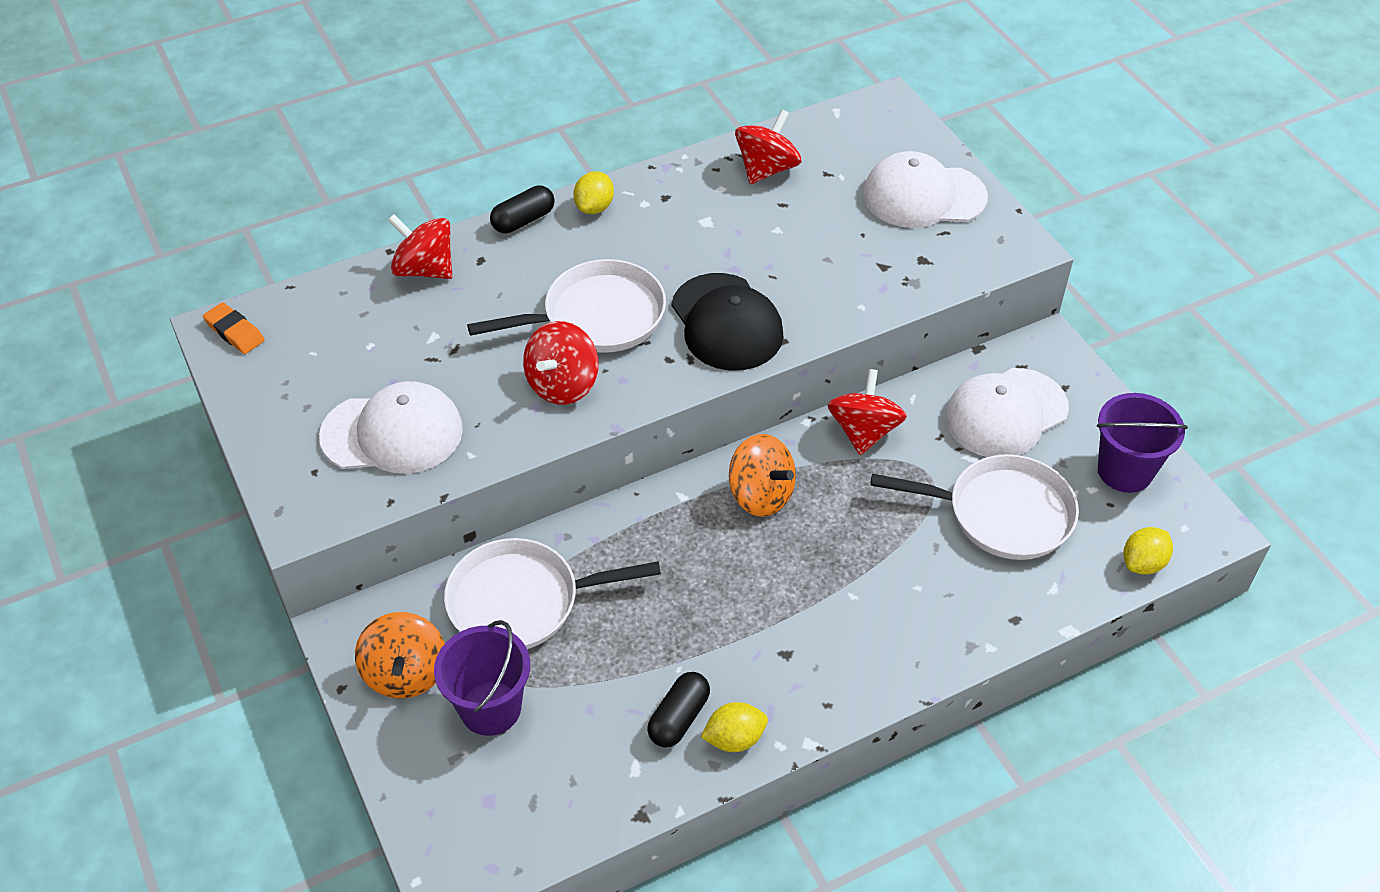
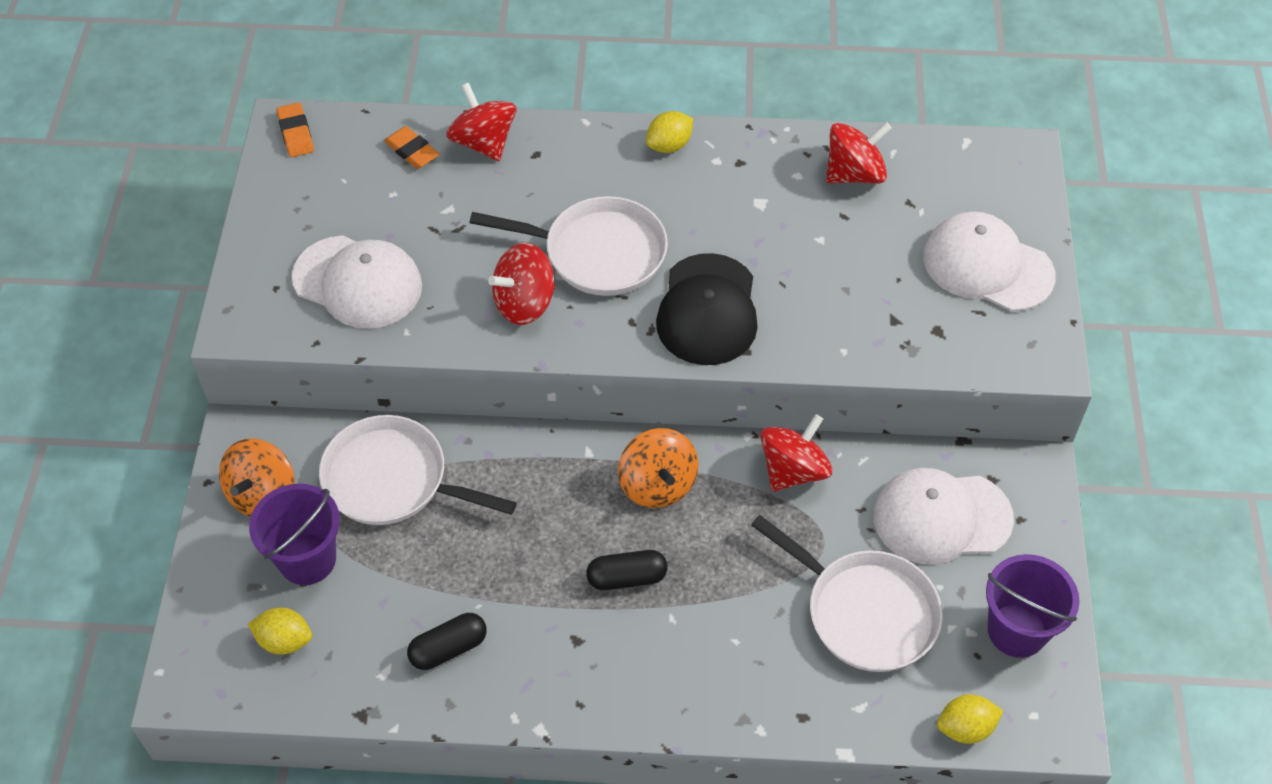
camera: 30 degrees right, 5 degrees up
(361, 302) = (412, 151): none -> orange eraser
(523, 220) = (598, 131): black capsule -> black capsule (627, 578)
(734, 738) = (481, 691): yellow lemon -> yellow lemon (284, 640)

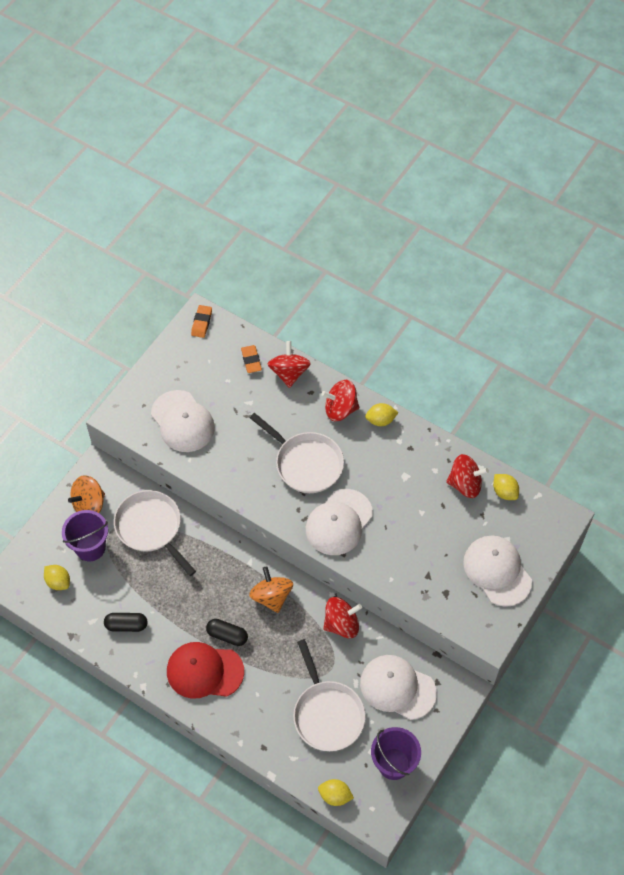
camera: 30 degrees right, 5 degrees up
(524, 303) = (253, 473): red spinning top -> red spinning top (340, 409)
(627, 651) = (204, 671): none -> red cap
(657, 485) = (271, 596): orange spinning top -> orange spinning top turned 150 degrees clockwise
(708, 310) = (339, 522): black cap -> white cap
(917, 159) = (504, 492): none -> yellow lemon

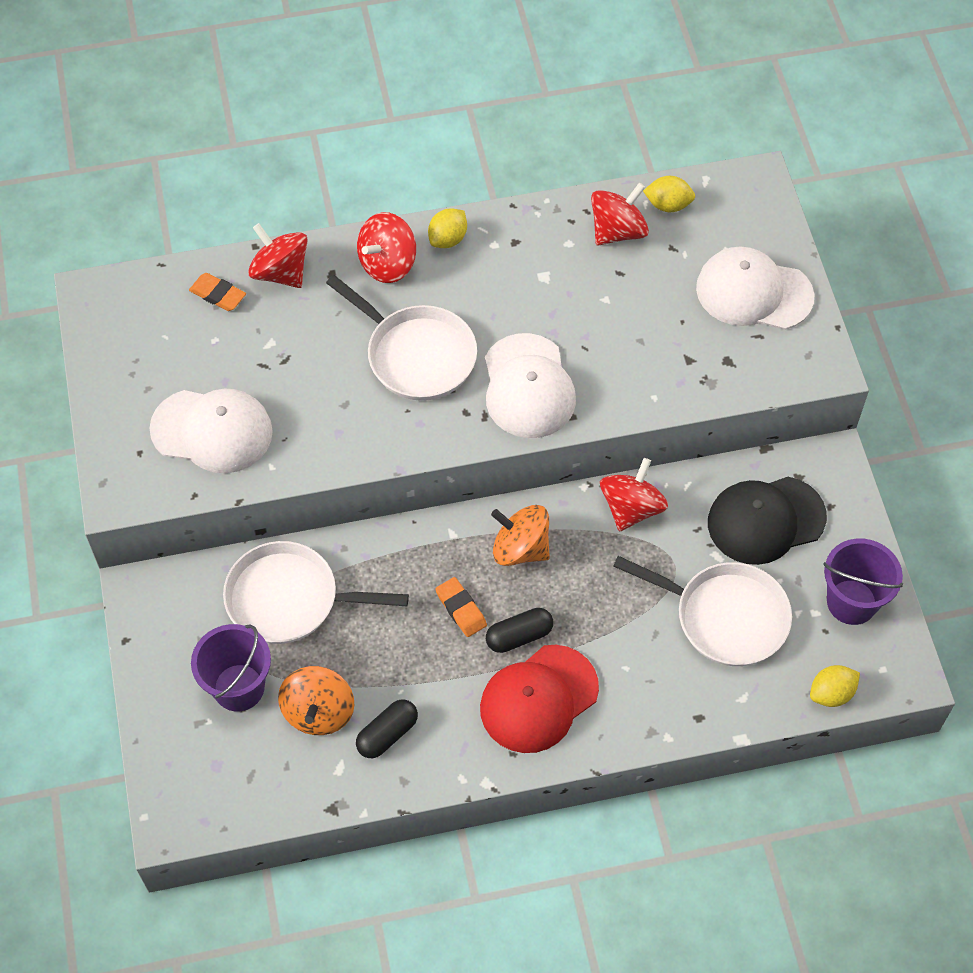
camera: 45 degrees left, 0 degrees up
(58, 582) = (244, 762): yellow lemon -> none
(89, 504) = (179, 640): orange spinning top -> orange spinning top (318, 712)
(201, 323) = (105, 300): orange eraser -> orange eraser (461, 609)
(306, 463) = (416, 355): white pan -> white pan turned 45 degrees clockwise
(397, 688) = (766, 520): white cap -> black cap

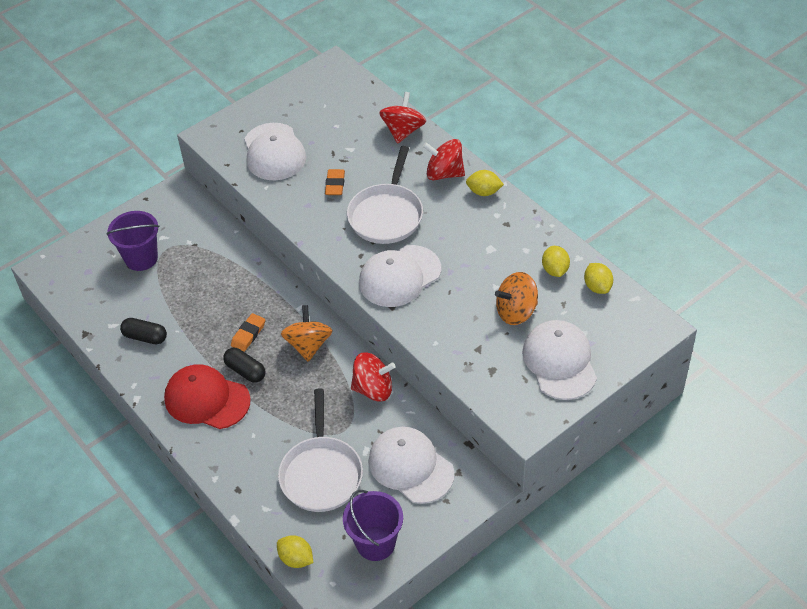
camera: 65 degrees right, 10 degrees down
(218, 295) = (368, 113): orange eraser -> orange eraser (335, 184)
(289, 599) = (210, 254): white pan -> none
(318, 712) = (143, 299): orange spinning top -> orange spinning top (516, 312)
(618, 231) = (555, 270): red spinning top -> yellow lemon
(766, 520) = (410, 467): black cap -> white cap

